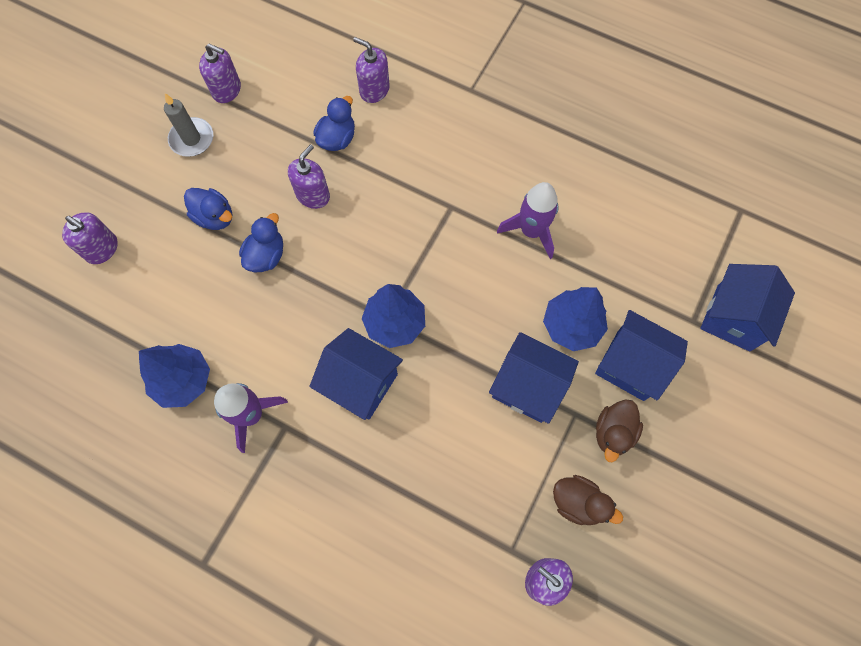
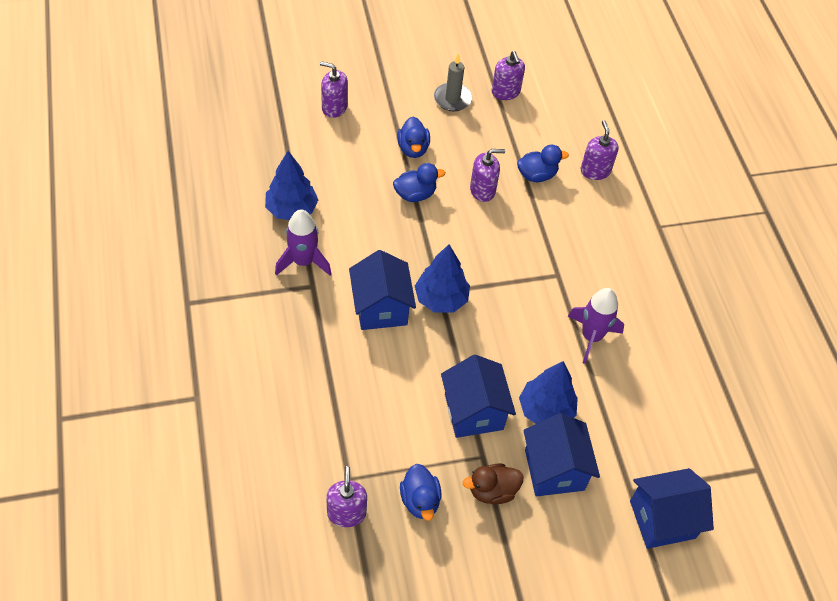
camera: 45 degrees right, 15 degrees down
(102, 249) = (334, 107): purple soap dispenser -> purple soap dispenser turned 120 degrees clockwise
(578, 502) = (420, 500): brown duck -> blue duck

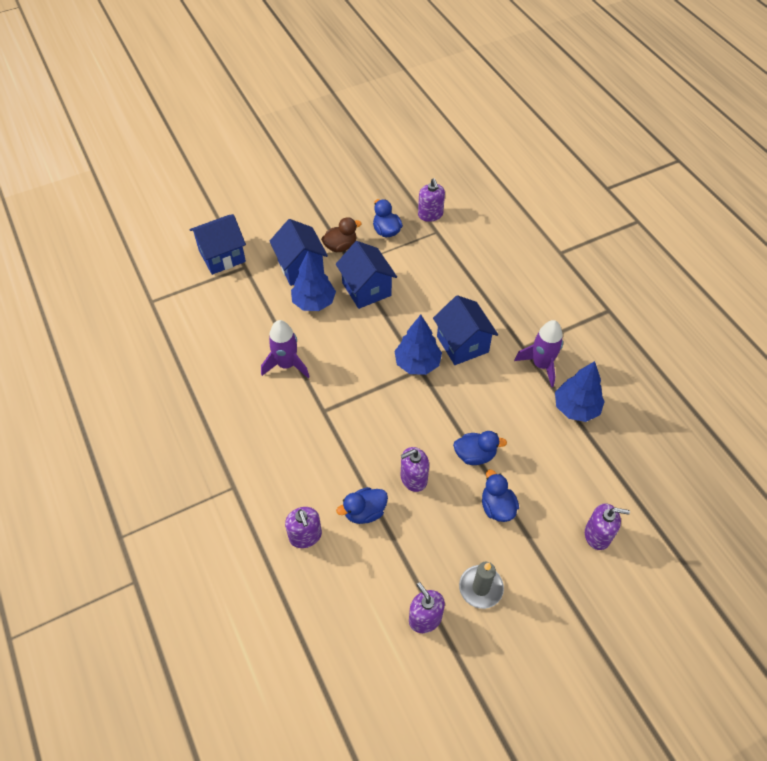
camera: 170 degrees right, 0 degrees up
(415, 194) = (475, 455): blue duck -> blue duck turned 150 degrees counterclockwise

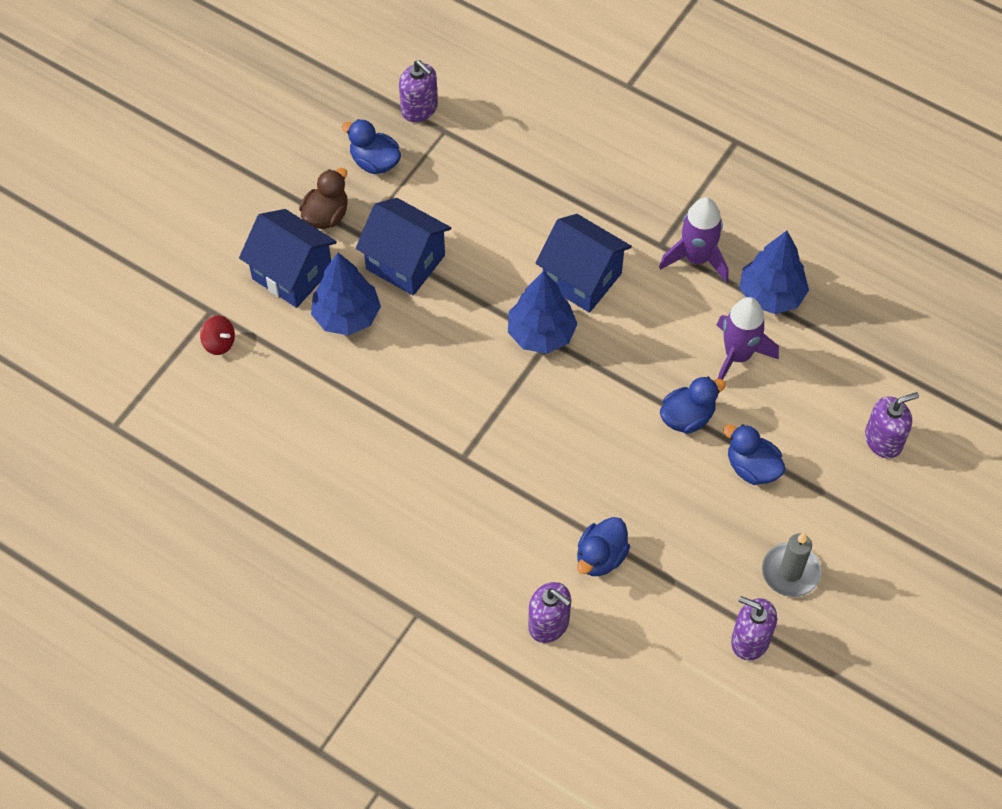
camera: 30 degrees left, 5 degrees up
(222, 256) = (167, 311): blue house -> none
(236, 285) = (219, 343): none -> red spinning top
(286, 365) = (371, 421): purple rocket -> purple rocket (737, 355)
(413, 478) = (632, 485): purple soap dispenser -> none

